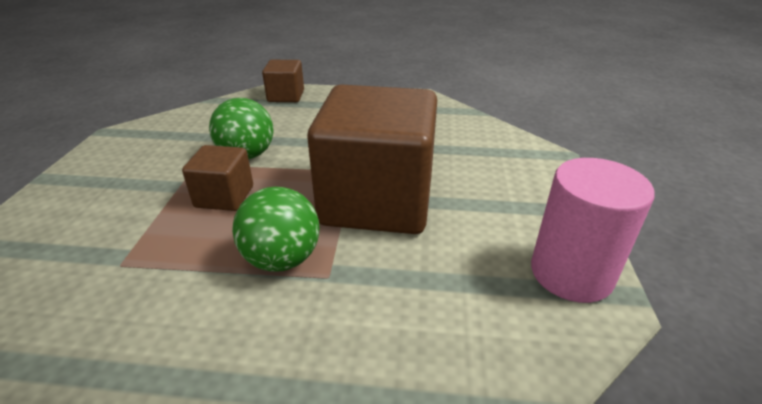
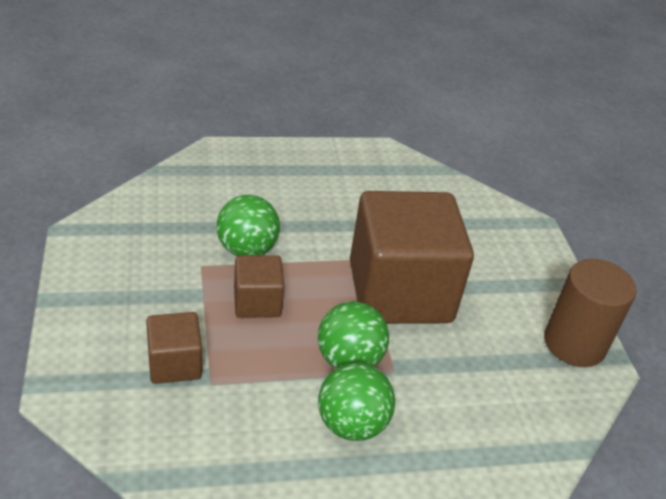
camera: 20 degrees left, 5 degrees up
(240, 331) = (351, 424): none -> green ball
(286, 96) = (237, 159): brown cube -> brown cube (174, 364)
(571, 273) = (574, 344): pink cylinder -> brown cylinder

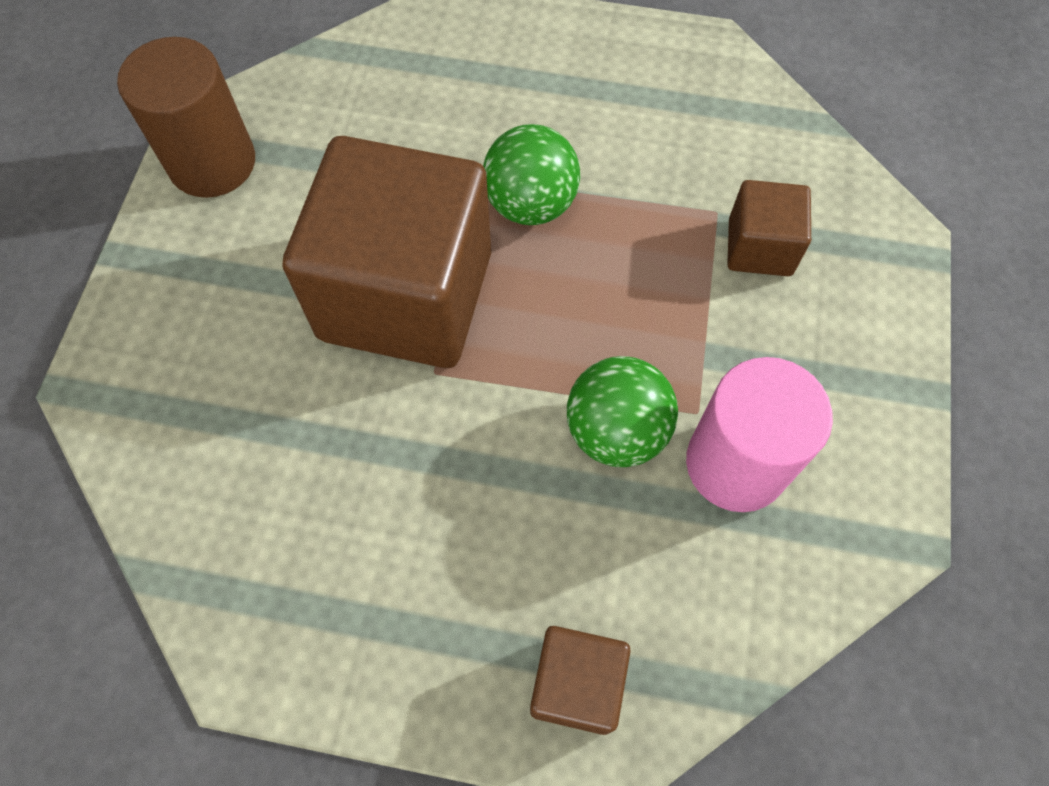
camera: 155 degrees left, 25 degrees up
(174, 246) = (736, 463): none -> pink cylinder
(257, 302) = (627, 321): brown cube -> brown cube (576, 685)
(351, 424) = (561, 126): green ball -> none

